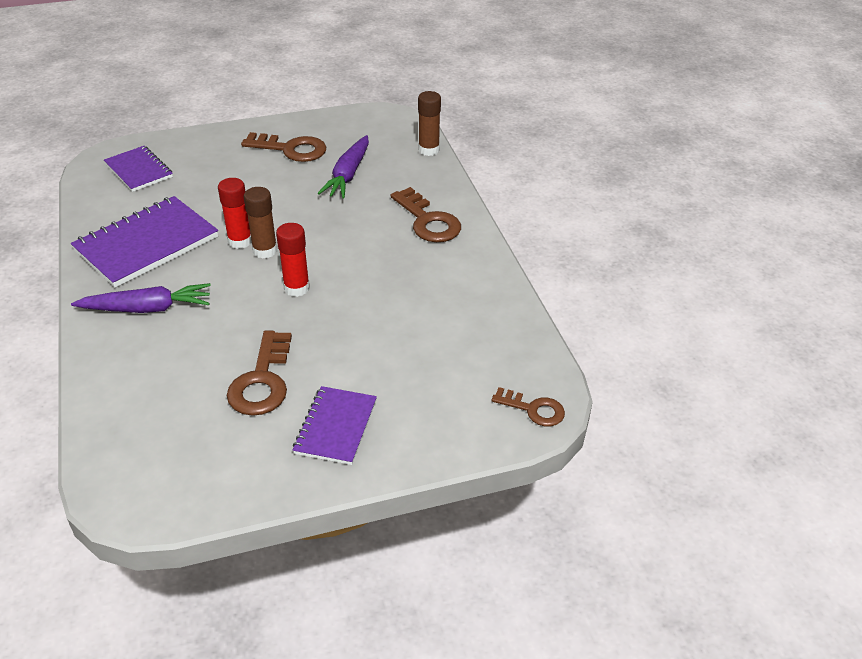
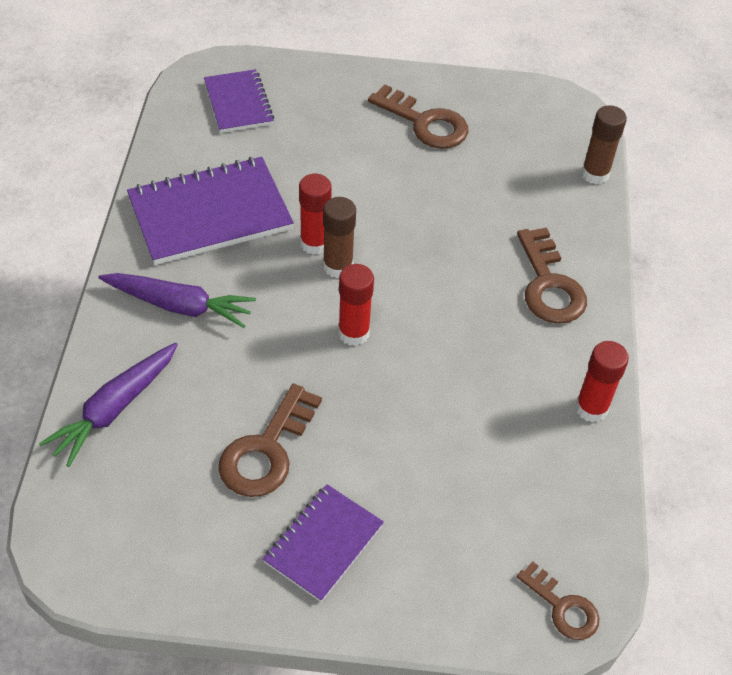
camera: 20 degrees right, 10 degrees up
(348, 174) = (479, 183): purple carrot -> purple carrot (115, 409)
(494, 285) = (591, 408): none -> red glue stick

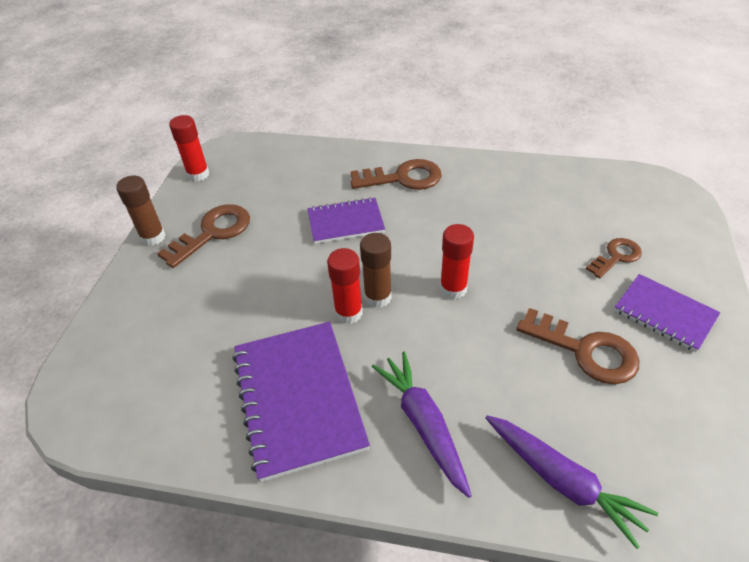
camera: 80 degrees left, 5 degrees down
(179, 305) = (423, 424): purple carrot -> purple carrot turned 45 degrees counterclockwise
(238, 103) = (136, 374): purple notebook -> purple notebook (345, 222)
(562, 607) = (670, 195): brown key -> brown key (616, 257)
(591, 408) = (512, 169): red glue stick -> red glue stick (198, 175)
(595, 174) = (296, 147): brown glue stick -> brown glue stick (153, 237)

